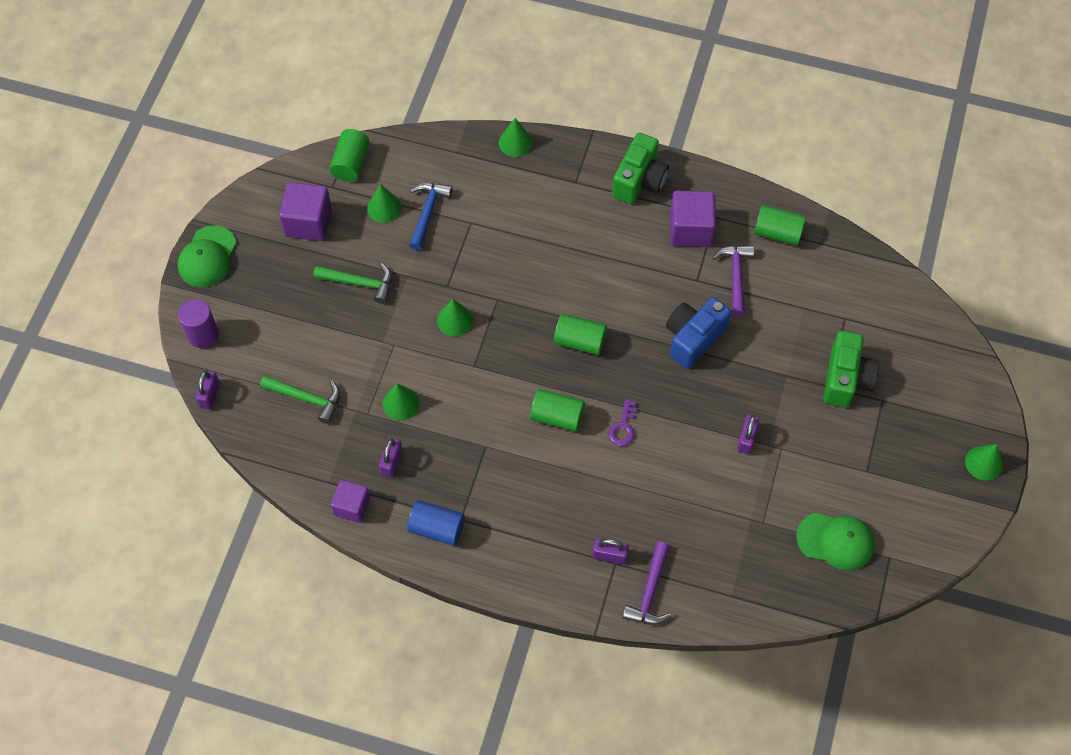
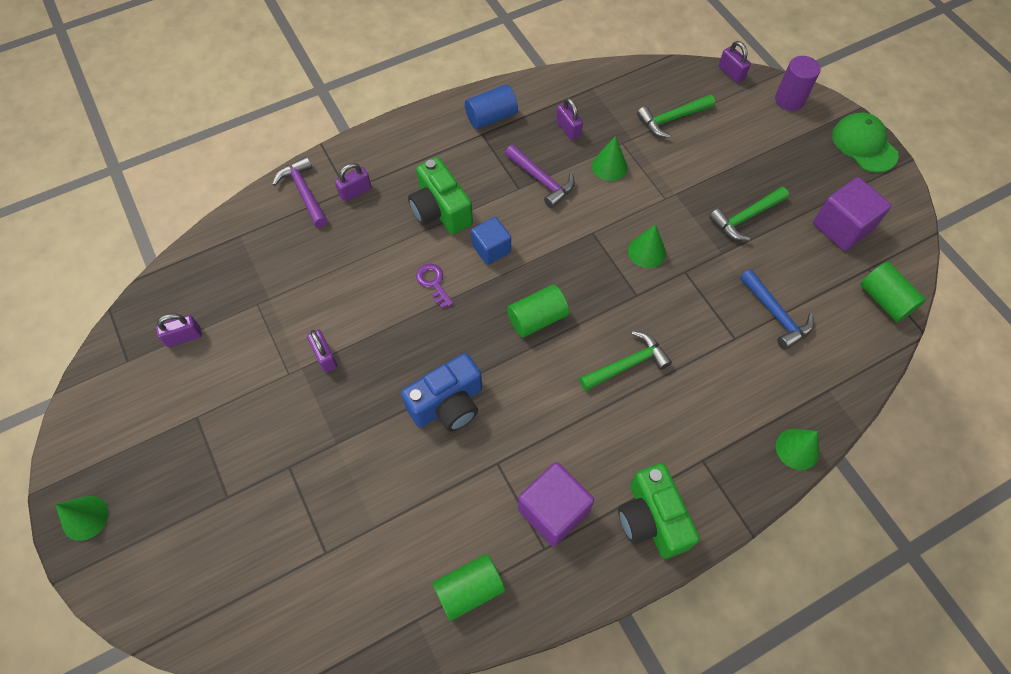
camera: 135 degrees right, 0 degrees up
(352, 506) = (559, 87): purple cube -> none
(384, 208) = (810, 288): green cone -> none
(556, 265) = (627, 365): none -> green hammer
(557, 416) = (491, 249): green cylinder -> blue cube
(693, 338) = (448, 404): blue camera -> blue camera turned 60 degrees clockwise
(736, 277) = (465, 500): purple hammer -> purple hammer (541, 180)
(835, 541) = (184, 337): green cap -> purple padlock
(846, 379) = (277, 488): green camera -> green camera (440, 210)

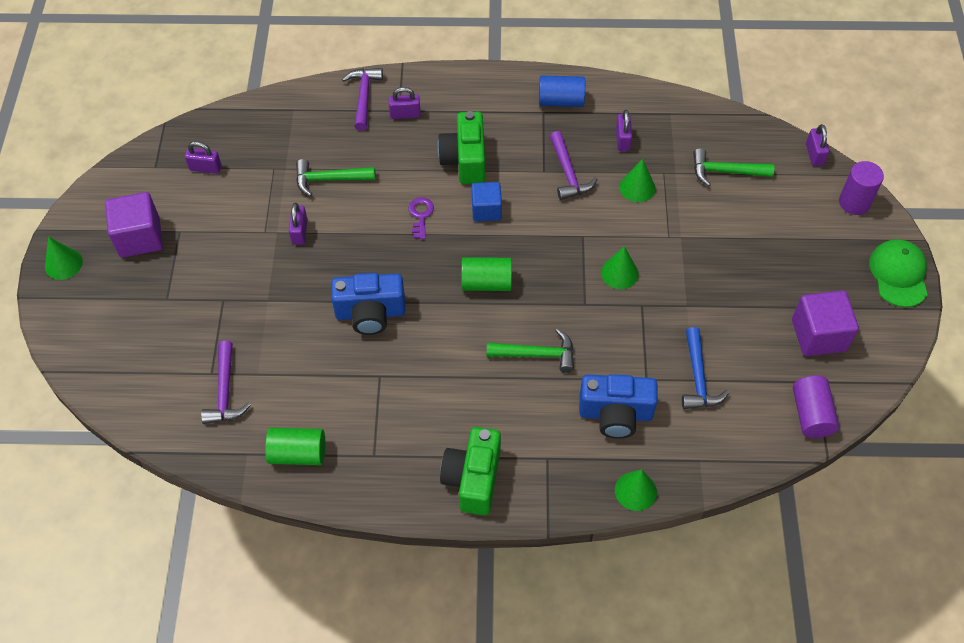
camera: 30 degrees right, 5 degrees down
(352, 565) = (225, 391): none -> purple hammer
(553, 511) = (399, 432): purple cube -> purple cube (140, 237)
(732, 385) = (615, 414): none -> blue camera
(746, 217) = (732, 286): green hammer -> green hammer (329, 179)
(884, 300) = (811, 414): green cylinder -> purple cylinder

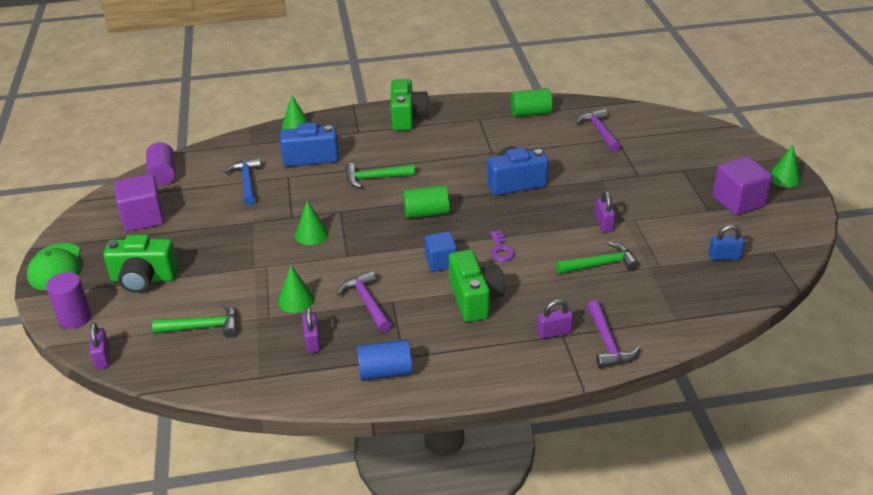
camera: 170 degrees right, 20 degrees down
(205, 168) = (724, 256): purple padlock -> blue padlock
(797, 241) = (143, 279): none -> green camera

